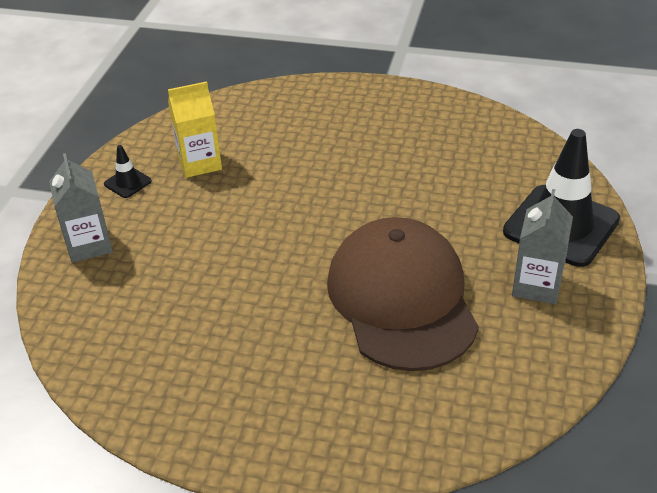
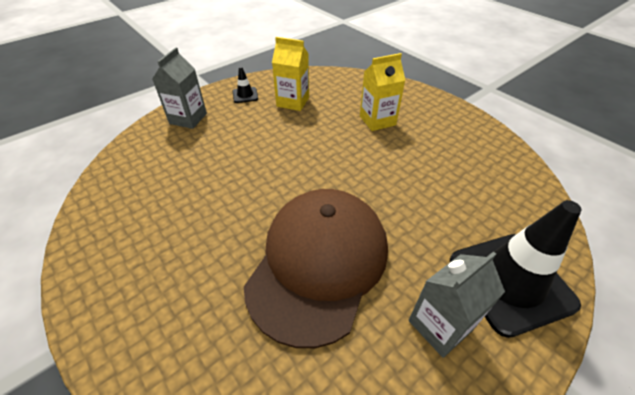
camera: 35 degrees right, 5 degrees up
(321, 140) = (377, 120): none -> yellow carton

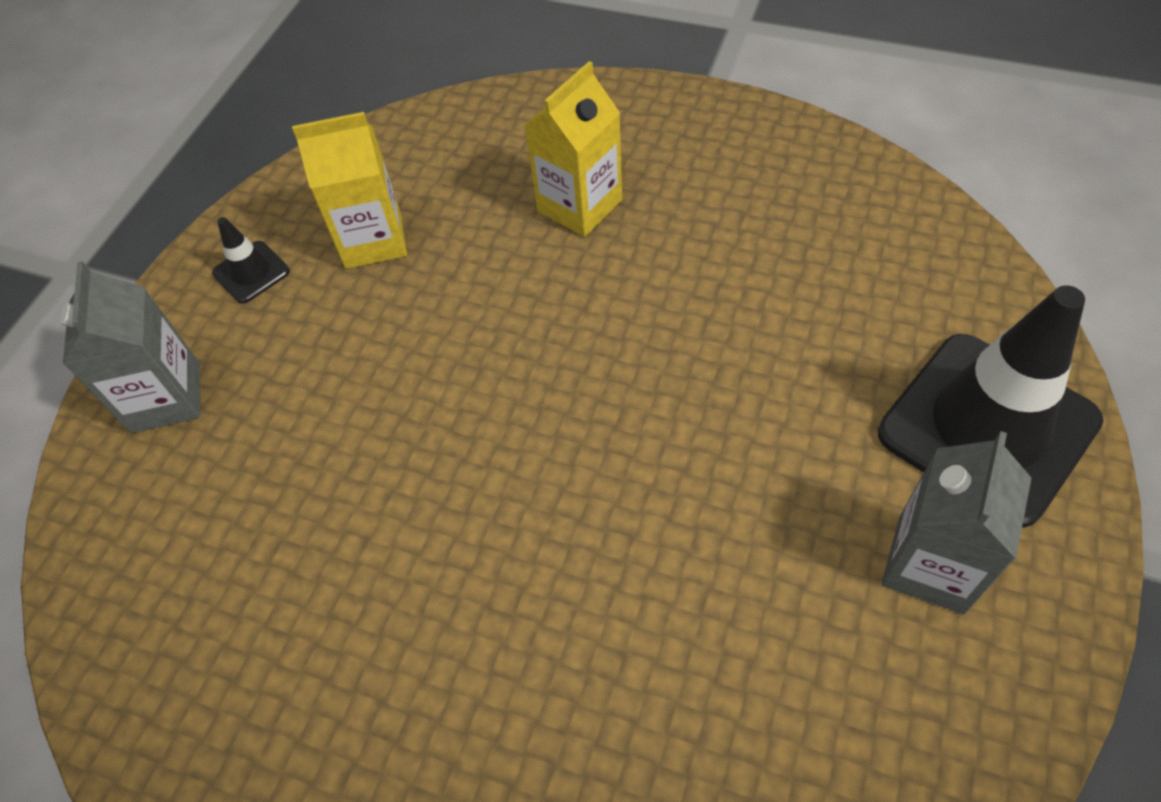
camera: 25 degrees left, 10 degrees up
(318, 263) = (677, 571): brown cap -> none

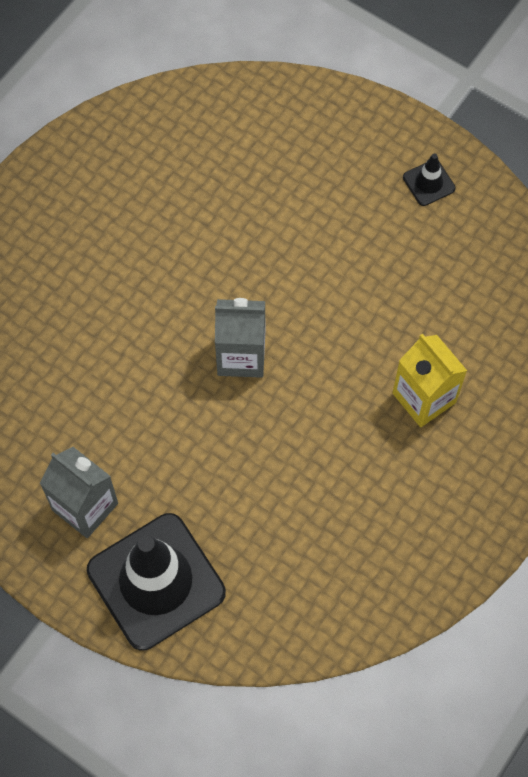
camera: 100 degrees right, 10 degrees up
(166, 397) = (340, 130): grey carton -> grey carton (241, 356)
(373, 240) = (434, 259): yellow carton -> none

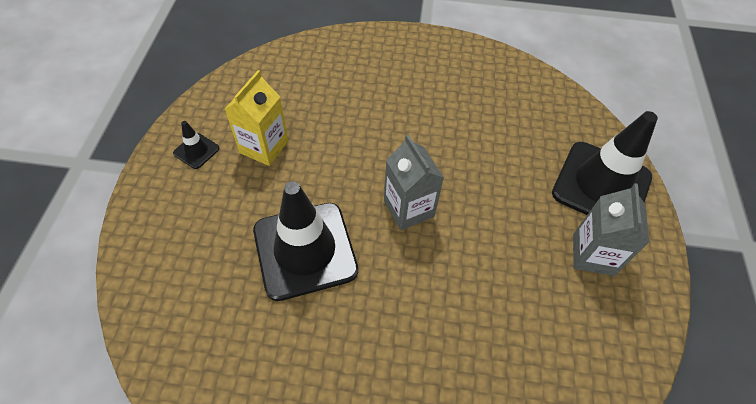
camera: 120 degrees left, 10 degrees down
(246, 239) = (305, 250): none -> black traffic cone
(424, 398) = (372, 96): yellow carton -> yellow carton (264, 147)

